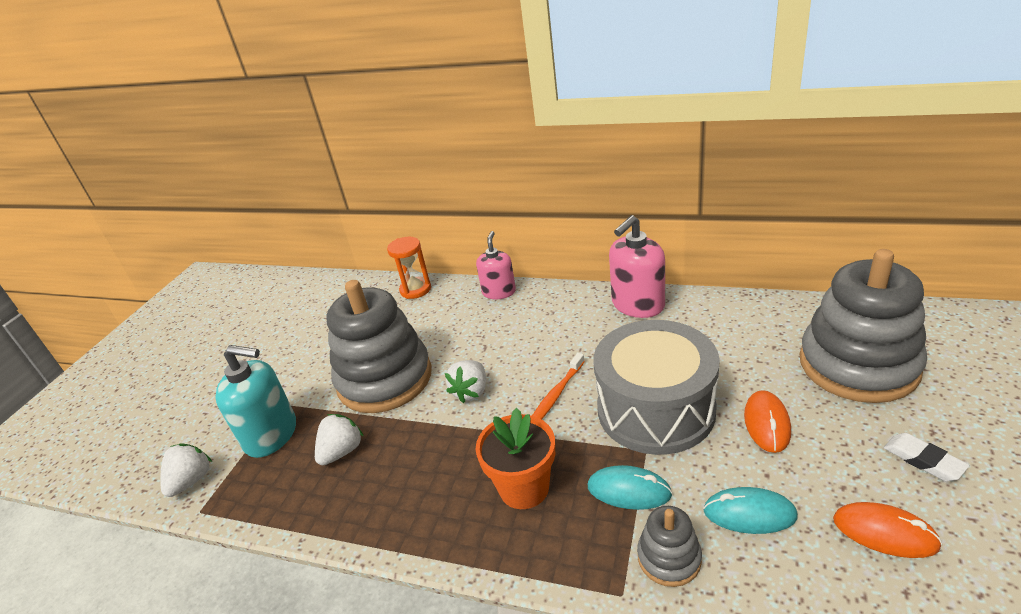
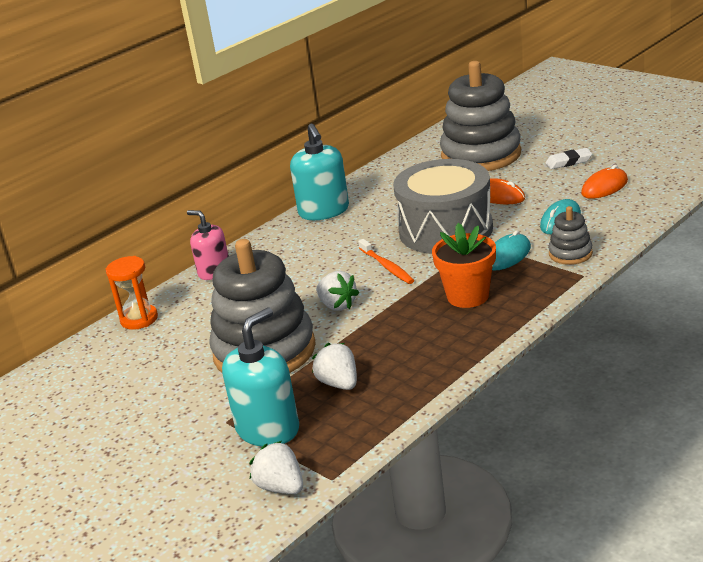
camera: 65 degrees left, 5 degrees down
(637, 305) = (324, 211): pink soap dispenser -> turquoise soap dispenser

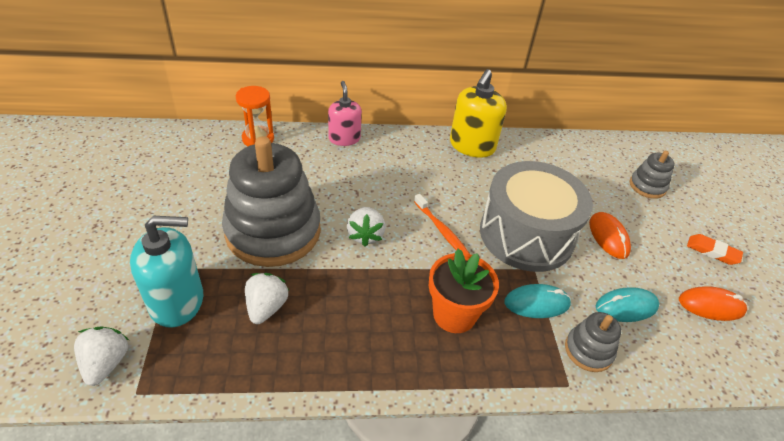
camera: 35 degrees right, 15 degrees up
(324, 211) = (472, 146): turquoise soap dispenser -> yellow soap dispenser
(387, 266) = (442, 231): orange toothbrush -> orange toothbrush turned 45 degrees counterclockwise
(481, 155) = (647, 186): grey stacking toy -> grey stacking toy, size x0.45
(568, 162) = (712, 252): white eraser -> orange eraser

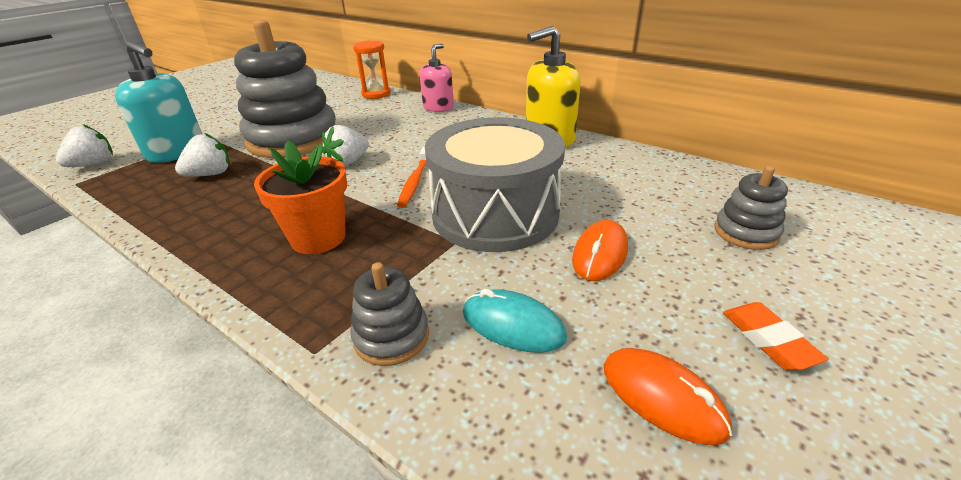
camera: 45 degrees right, 10 degrees down
(536, 303) = (408, 268): turquoise mouse -> none

